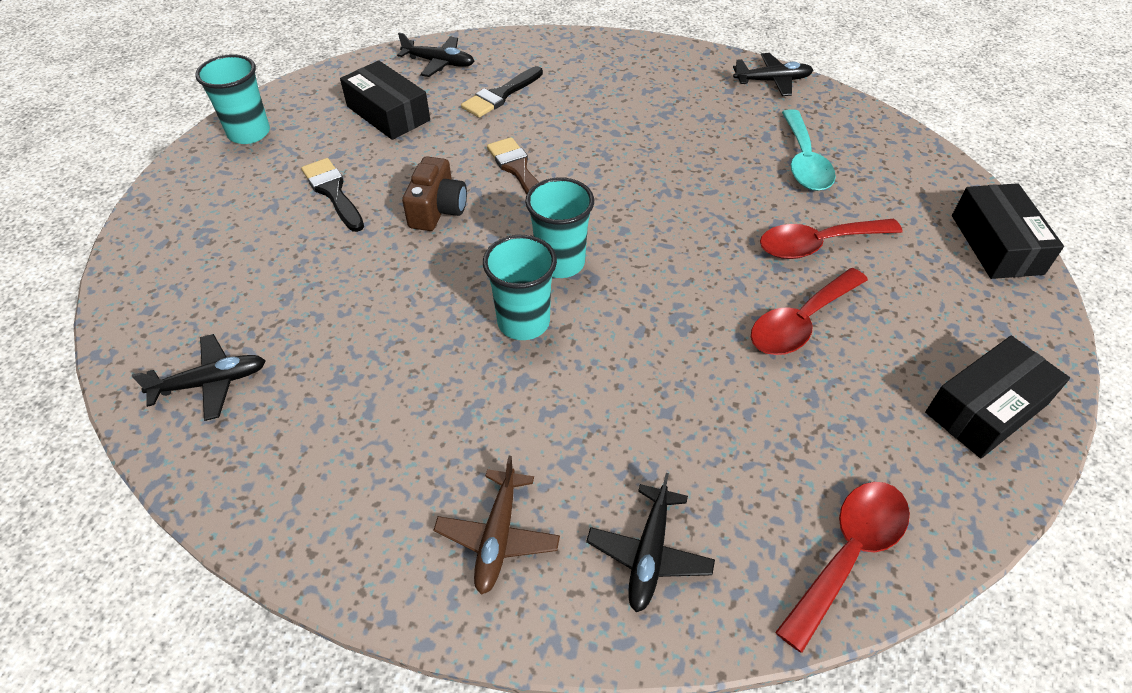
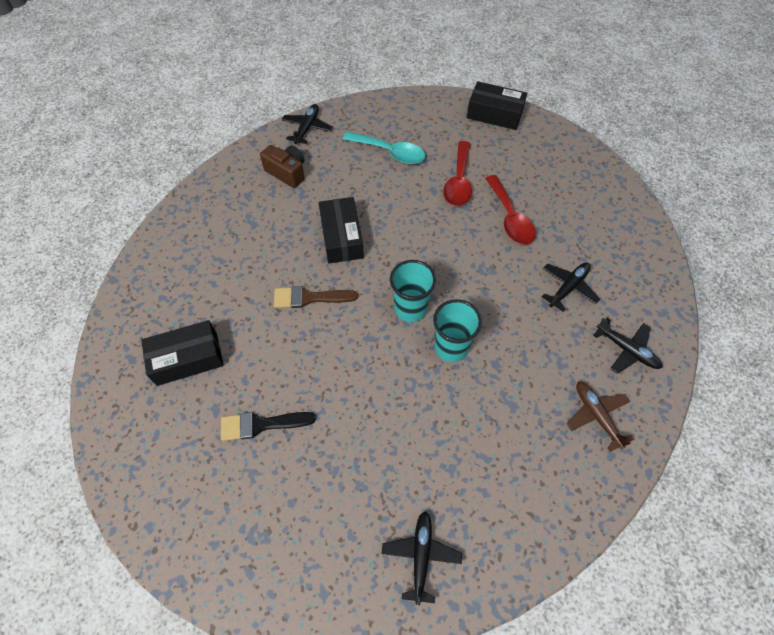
camera: 65 degrees left, 10 degrees up
(249, 133) = (141, 472): turquoise cup -> none
(437, 209) = (321, 360): brown camera -> brown camera (287, 172)
(439, 63) = (145, 302): black plane -> black plane (568, 287)
(497, 537) = (596, 415): brown plane -> brown plane turned 150 degrees counterclockwise
(500, 95) = (217, 277): black brush -> none
(848, 554) = (649, 271): red spoon -> none
(986, 408) = (591, 178): black box -> black box (341, 237)

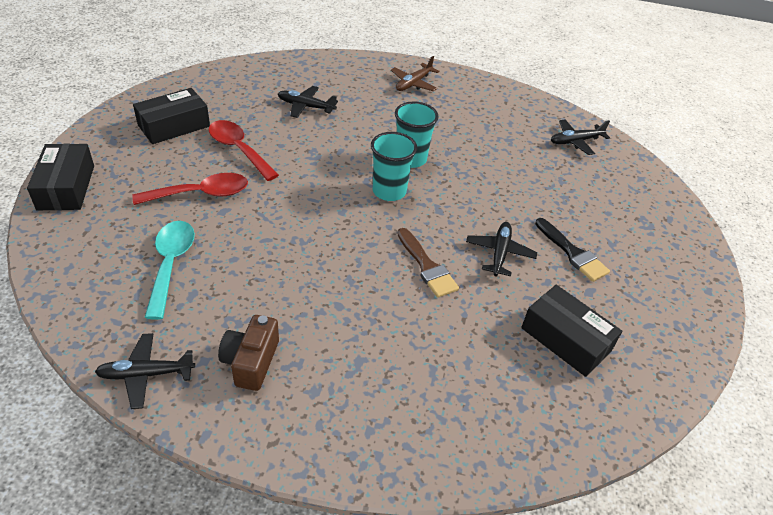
camera: 120 degrees left, 15 degrees down
(341, 237) = (333, 267): black box -> black box (174, 126)
(510, 218) = (239, 150): red spoon -> red spoon turned 90 degrees counterclockwise
(626, 350) = (348, 75): black plane -> black plane (499, 253)

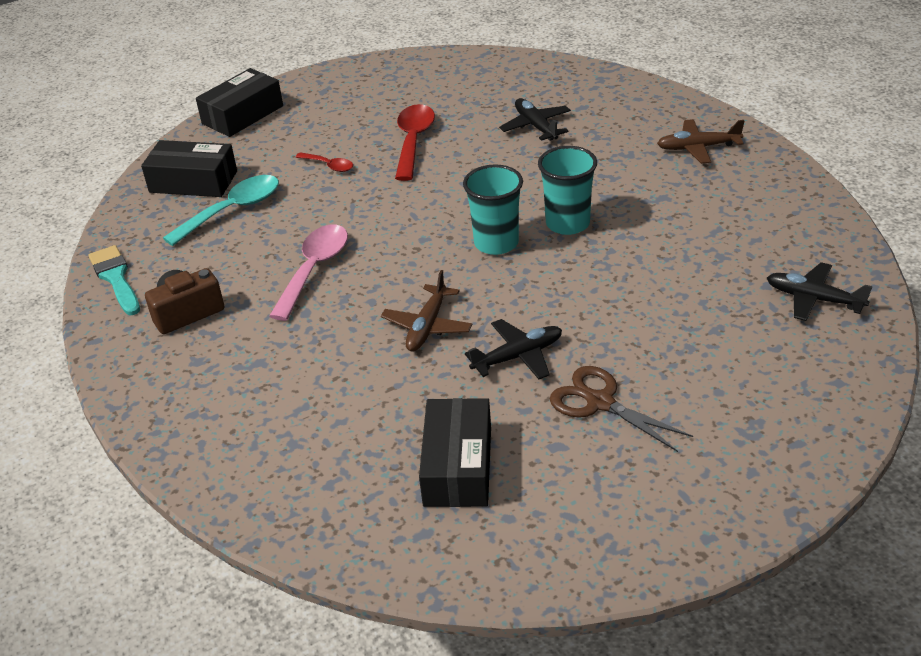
camera: 55 degrees right, 5 degrees down
(146, 374) = (116, 278): black plane -> turquoise brush
(174, 126) = (388, 97): black box -> black box (193, 182)
(200, 194) = (329, 166): red spoon -> red spoon, size x0.53
(300, 272) = (314, 270): none -> pink spoon
(427, 266) = (427, 326): brown brush -> brown plane
(572, 253) = (600, 402): black brush -> brown scissors

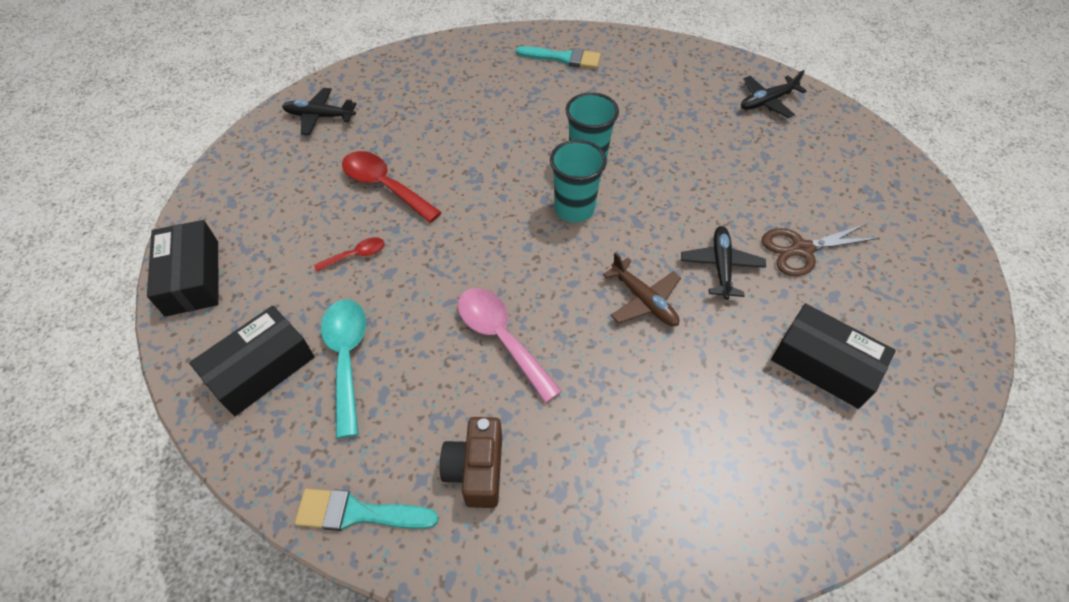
camera: 60 degrees left, 15 degrees up
(536, 126) = (447, 113): black plane -> black plane (320, 116)
(698, 148) = (563, 58): brown plane -> turquoise brush

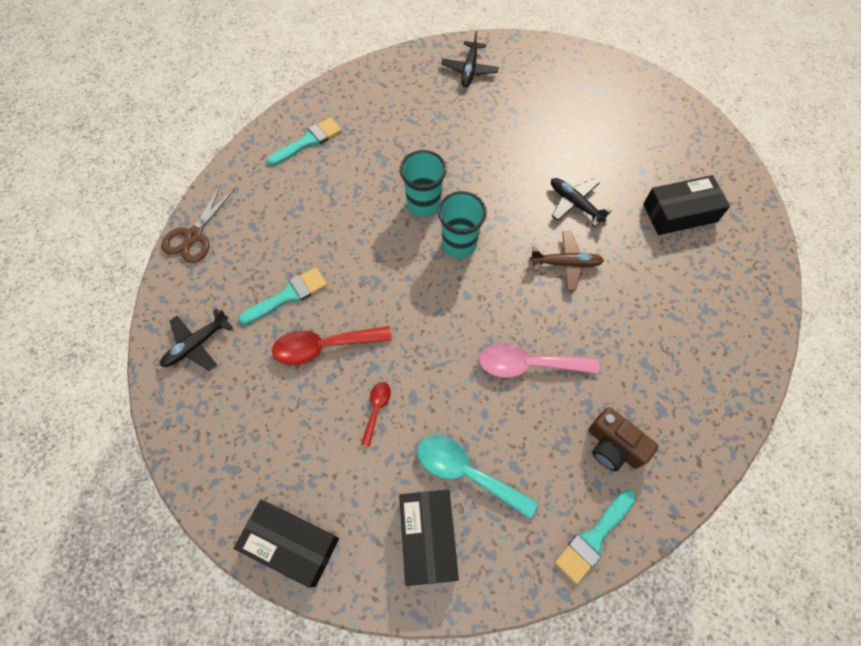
camera: 50 degrees left, 10 degrees up
(410, 137) = (288, 295): none -> turquoise brush
(802, 249) = (598, 155): brown scissors -> brown scissors (194, 236)

